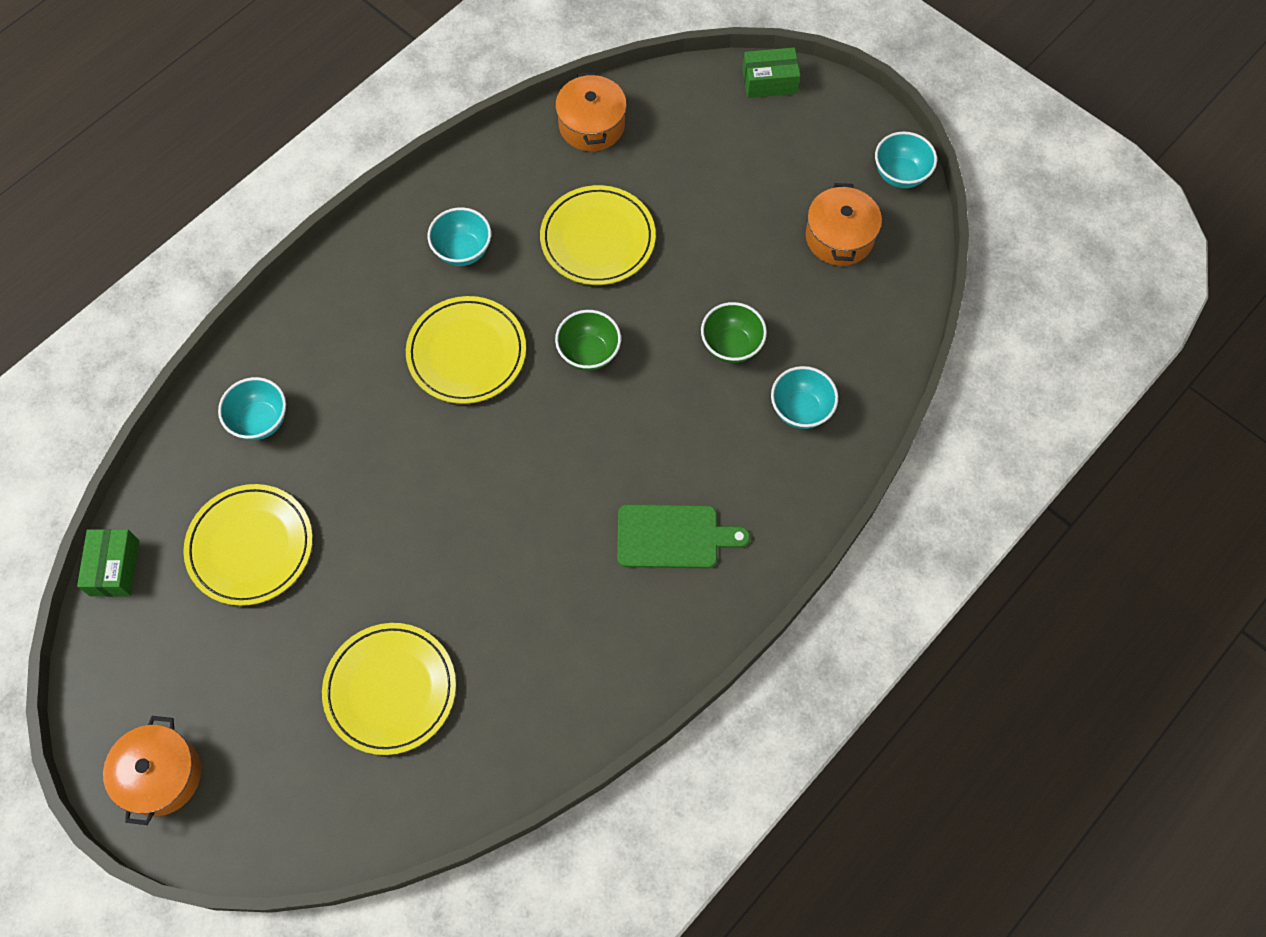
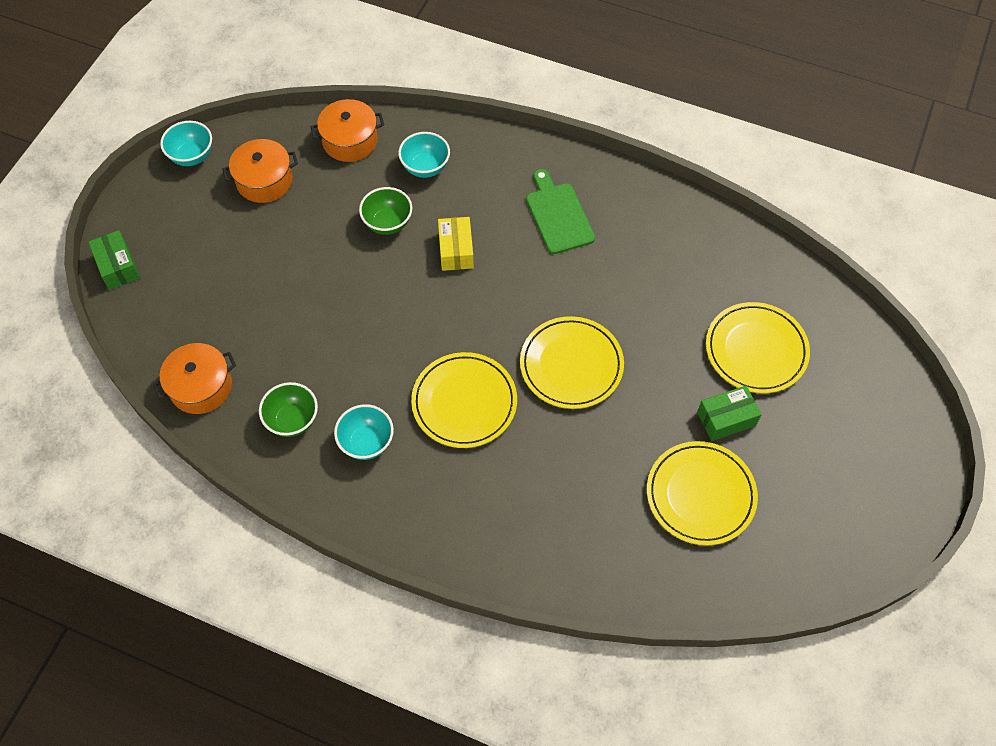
camera: 110 degrees left, 5 degrees down
(115, 568) = (769, 594): green box -> green box (726, 419)
(161, 775) = (898, 477): orange pot -> orange pot (350, 140)
(260, 421) = (591, 538): turquoise bowl -> none
(589, 353) = (430, 315): green bowl -> green bowl (292, 420)
(598, 239) = (320, 343): yellow plate -> yellow plate (571, 365)
(665, 405) = (456, 250): none -> yellow box

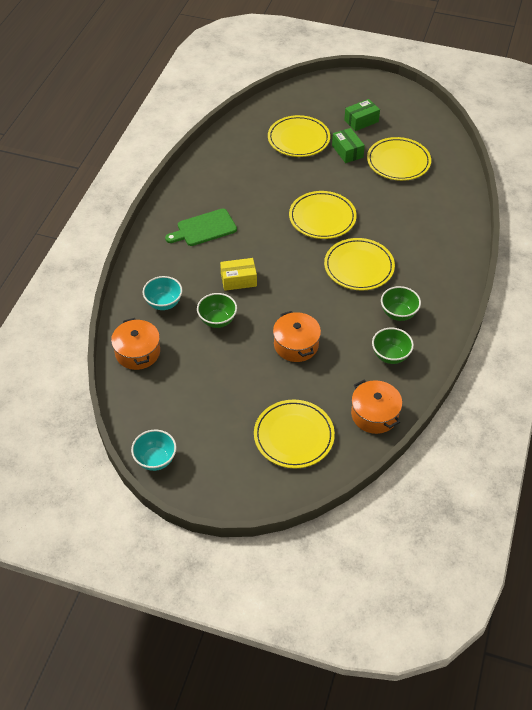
camera: 95 degrees left, 10 degrees down
(118, 266) = (274, 492): green box -> green box (361, 121)
(190, 293) = (294, 436): none -> yellow plate
(264, 181) = (180, 403): orange pot -> orange pot (296, 345)
(366, 442) = (398, 313): turquoise bowl -> green bowl

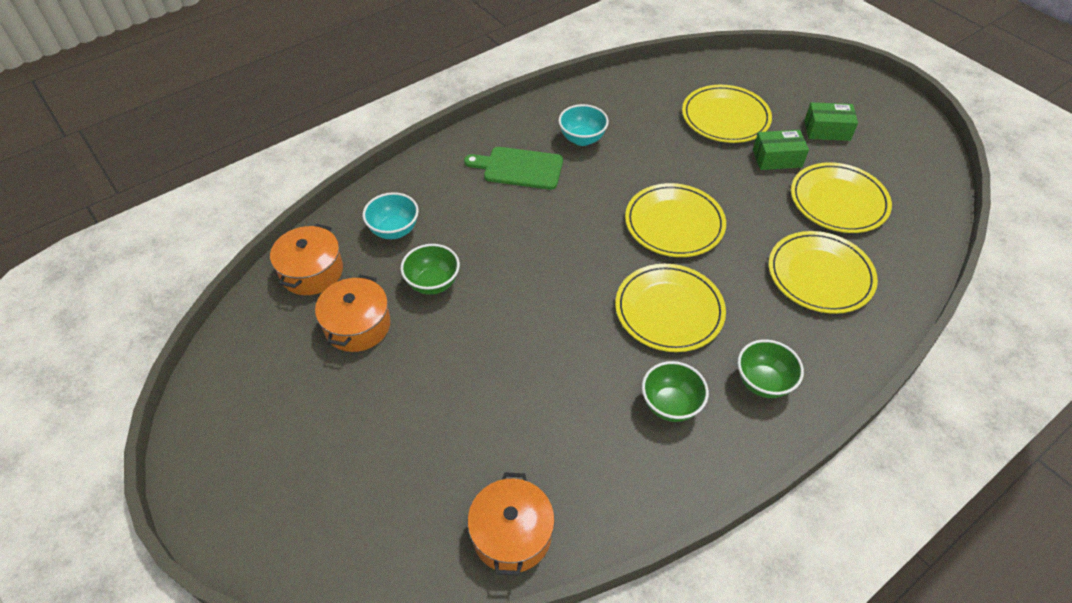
camera: 35 degrees right, 0 degrees up
(155, 459) = (200, 416): turquoise bowl -> turquoise bowl (582, 139)
(238, 280) = (502, 248): yellow box -> none
(294, 436) = (380, 494): yellow plate -> yellow plate (820, 275)
(296, 345) = (496, 369): orange pot -> orange pot (357, 325)
(347, 151) = (777, 158): green box -> green box turned 75 degrees clockwise
(390, 355) = (608, 460): green bowl -> green bowl (763, 382)

